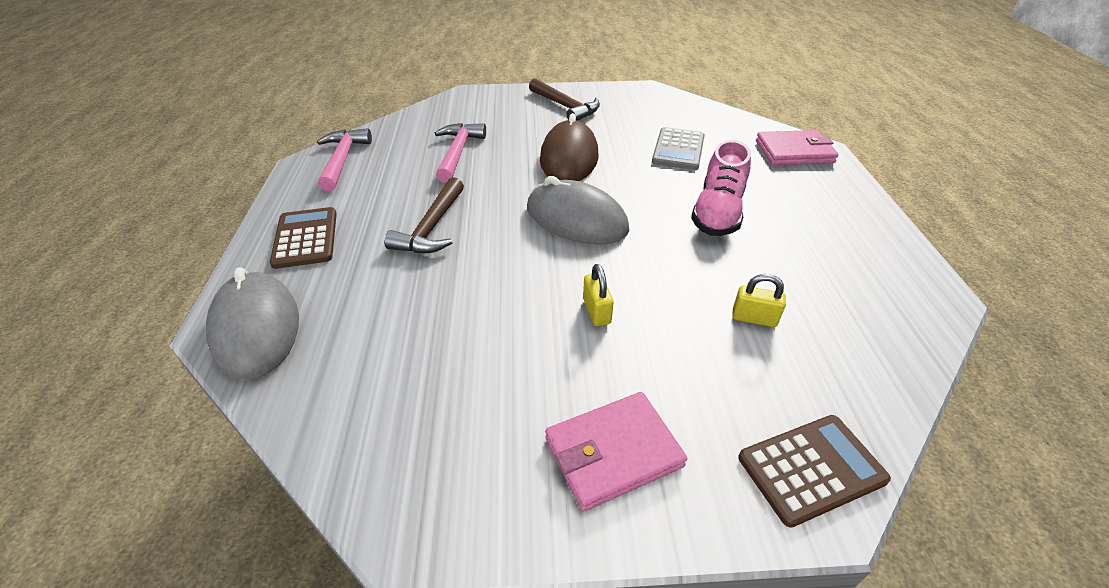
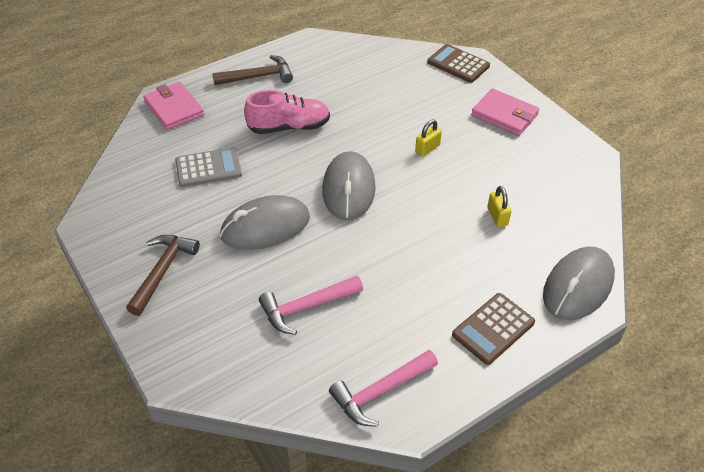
camera: 120 degrees left, 5 degrees up
(431, 227) = (419, 261): brown hammer -> brown hammer (258, 77)
(569, 158) = (265, 227): brown mouse -> grey mouse
(754, 318) = (382, 93): yellow padlock -> yellow padlock (497, 216)

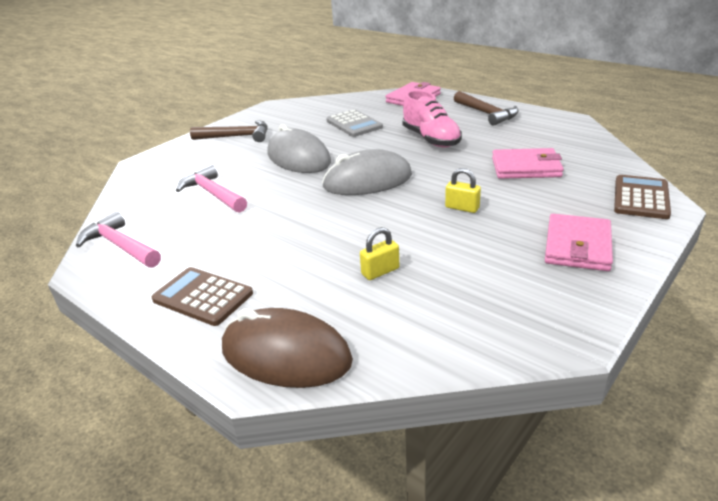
camera: 75 degrees right, 15 degrees down
(382, 95) = (526, 167): none -> pink wallet
(578, 286) = (286, 355): grey mouse -> brown mouse

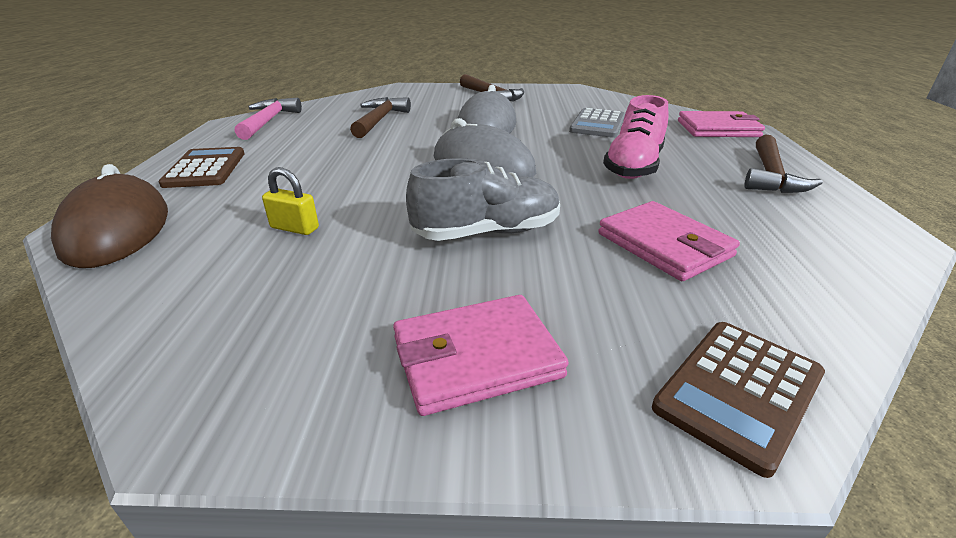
camera: 50 degrees right, 0 degrees up
(213, 194) = (379, 120): pink hammer -> brown hammer
(462, 208) = (487, 232): yellow padlock -> grey shoe
(641, 198) = (738, 391): brown calculator -> brown calculator turned 150 degrees clockwise

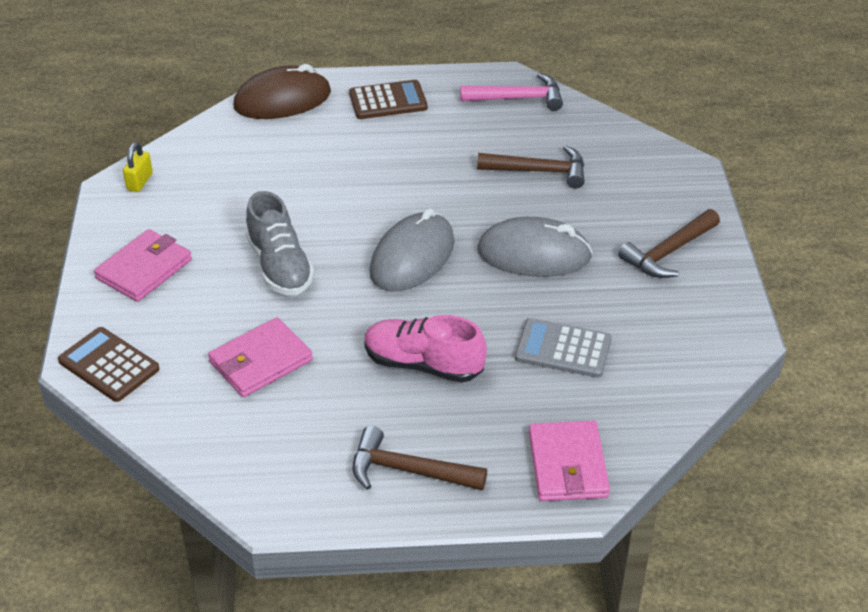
camera: 85 degrees right, 10 degrees up
(294, 228) = (285, 173): yellow padlock -> yellow padlock (139, 181)
(476, 357) = (144, 269): pink wallet -> pink wallet turned 60 degrees clockwise

